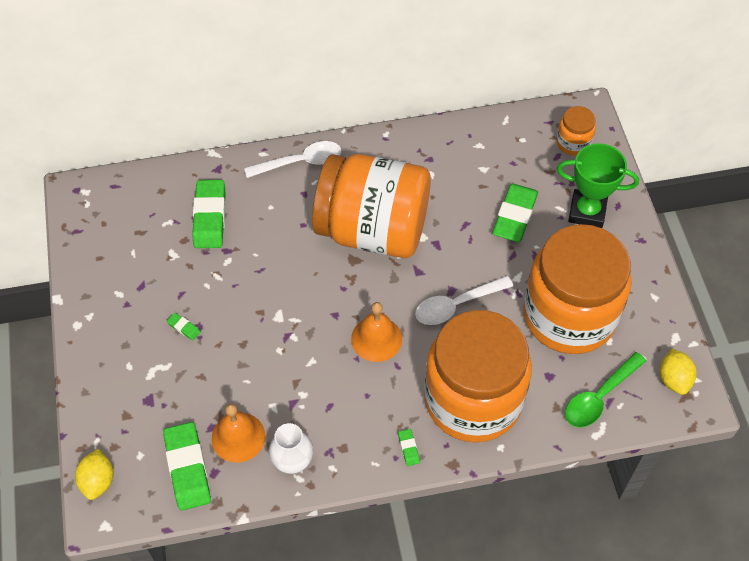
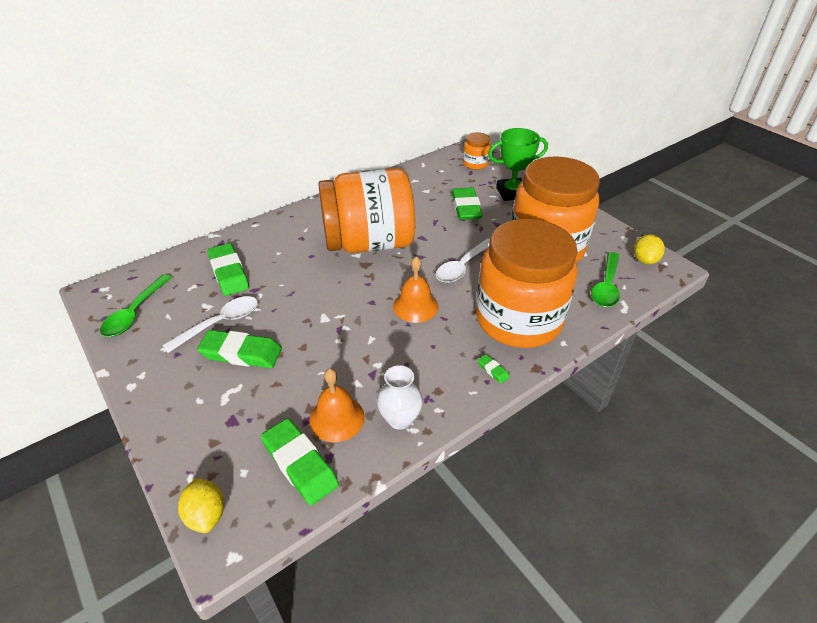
camera: 25 degrees left, 15 degrees down
(104, 236) = (135, 313): none -> green spoon
(184, 328) = (241, 353): green eraser -> green eraser, size x2.32
(301, 162) = (288, 221): white spoon -> white spoon (220, 323)
(674, 379) = (645, 260): yellow lemon -> yellow lemon turned 45 degrees clockwise

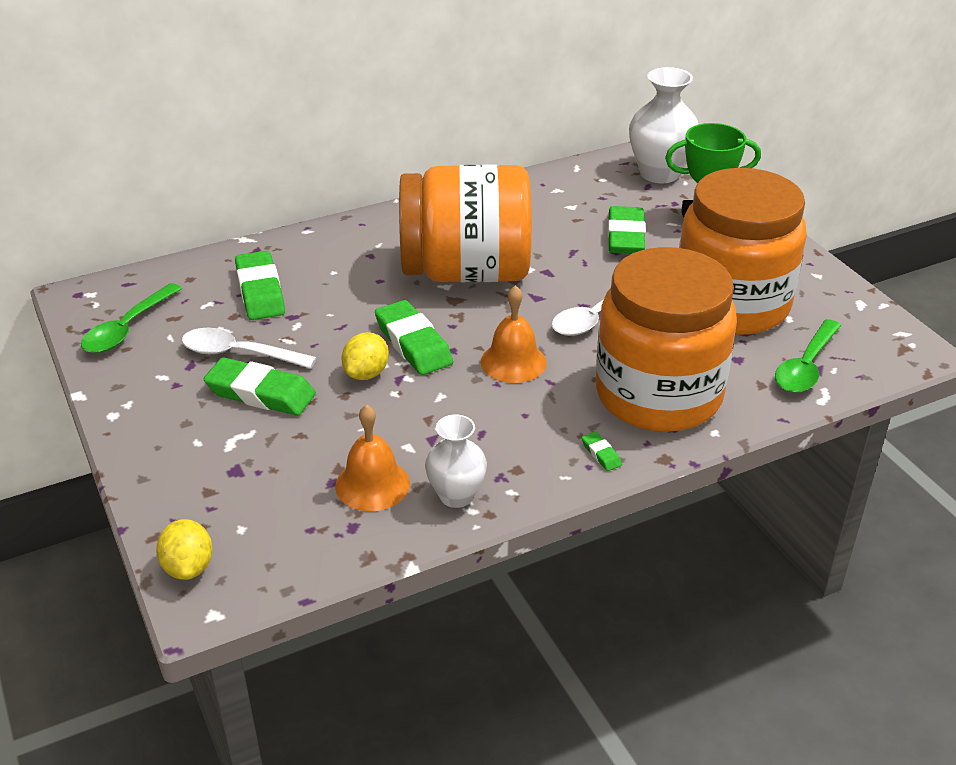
camera: 10 degrees right, 5 degrees down
(220, 323) = (238, 354): white spoon -> white spoon turned 135 degrees counterclockwise
(300, 464) = (314, 529): green eraser -> green eraser (413, 343)
(475, 164) = (659, 174): orange jar -> white vase
(645, 260) = (880, 337): yellow lemon -> yellow lemon (366, 373)

